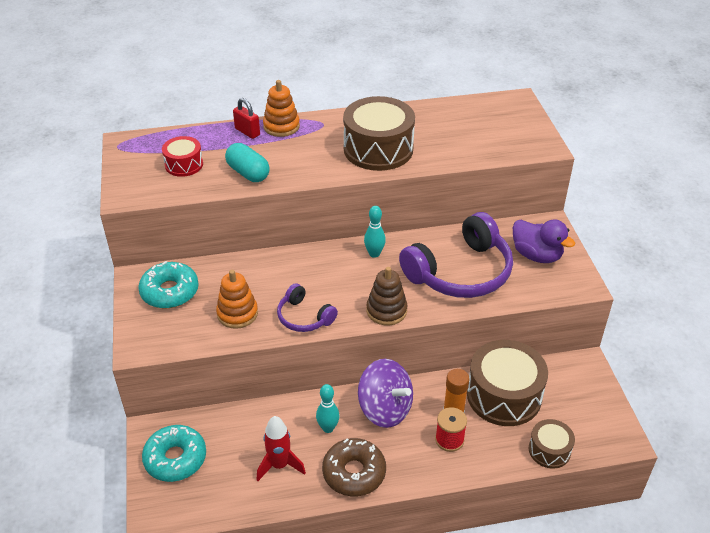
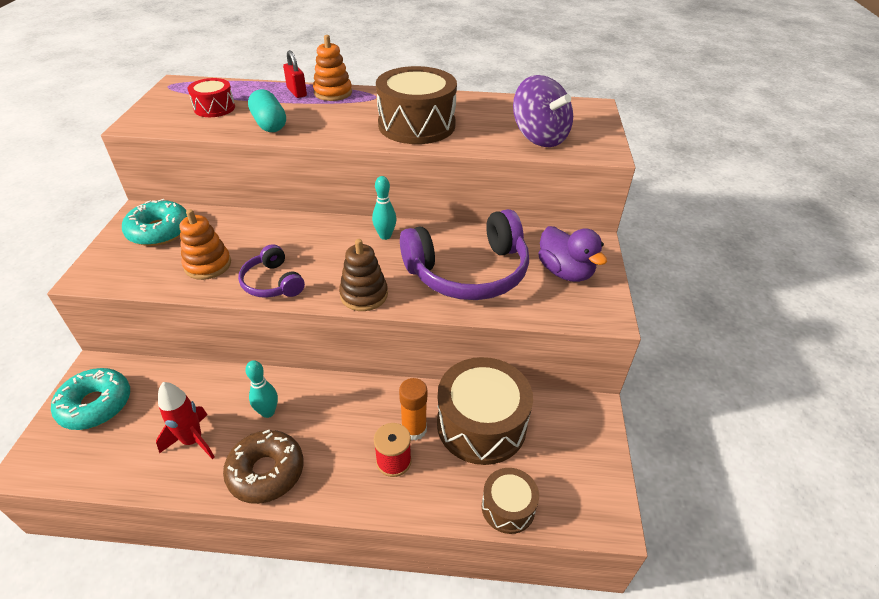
camera: 15 degrees right, 0 degrees up
(385, 409) = (340, 406): purple spinning top -> purple spinning top (539, 137)

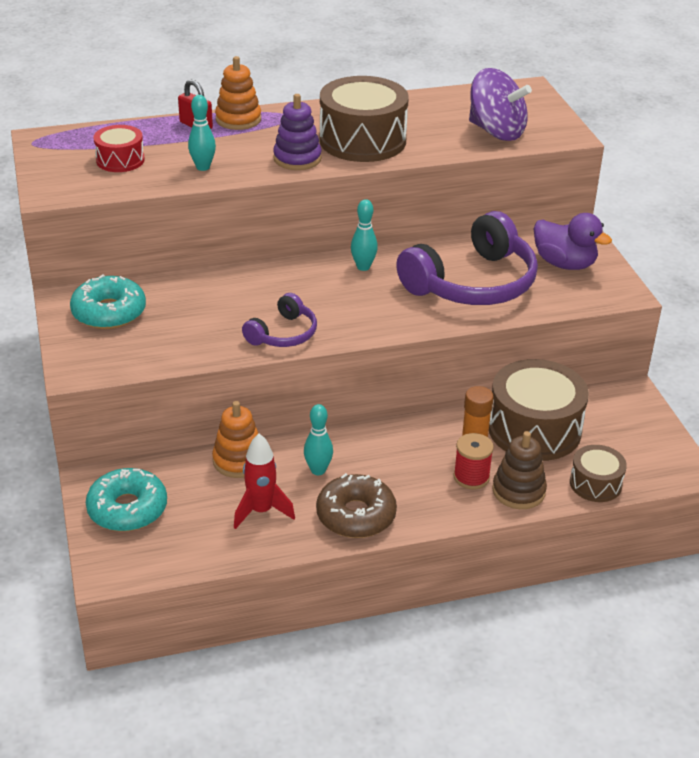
camera: 20 degrees left, 5 degrees down
(208, 265) = (198, 332): orange stacking toy -> orange stacking toy (238, 460)
(269, 124) = (203, 167): turquoise capsule -> turquoise bowling pin
(272, 283) = (283, 334): purple headphones -> purple headphones turned 90 degrees counterclockwise
(350, 130) = (297, 159): none -> purple stacking toy
(364, 295) = (385, 324): brown stacking toy -> brown stacking toy (518, 491)

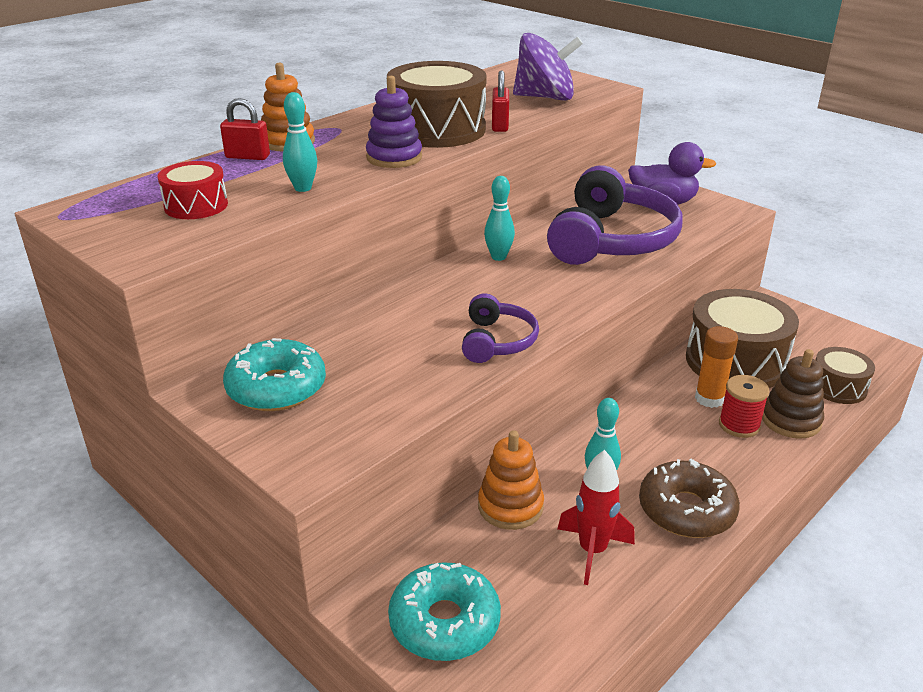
camera: 30 degrees left, 5 degrees down
(417, 151) = (500, 125): none -> red padlock

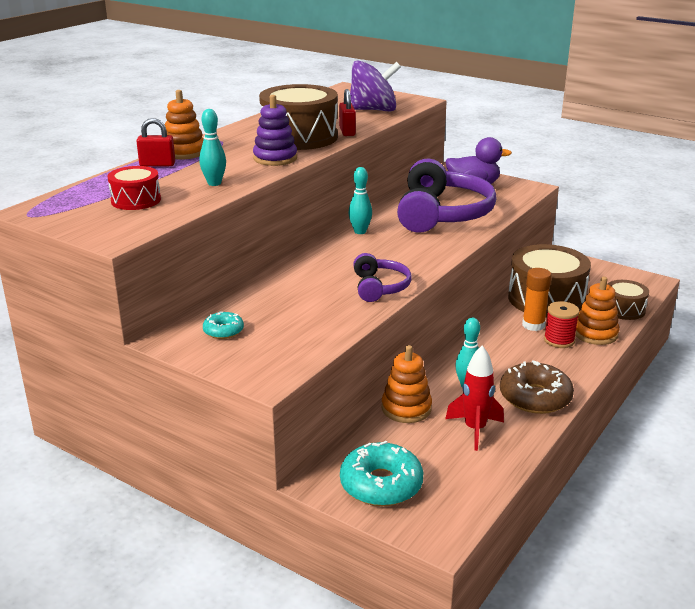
camera: 10 degrees left, 5 degrees down
(276, 388) = (223, 331): turquoise donut -> turquoise donut, size x0.53
(791, 420) = (595, 334): brown stacking toy -> orange stacking toy

